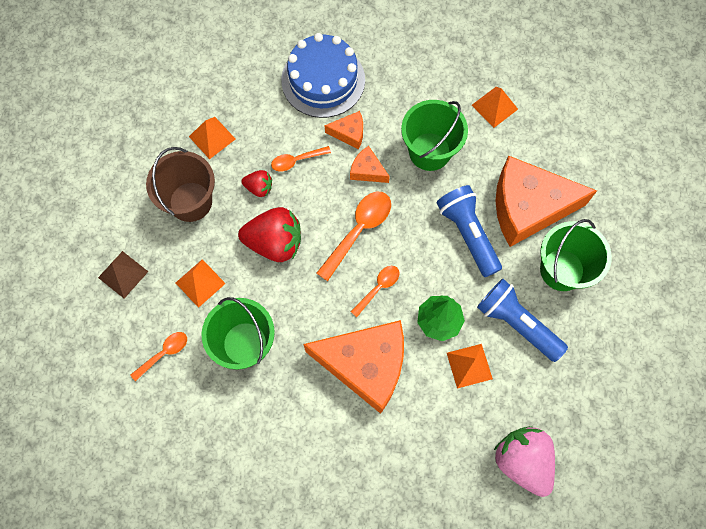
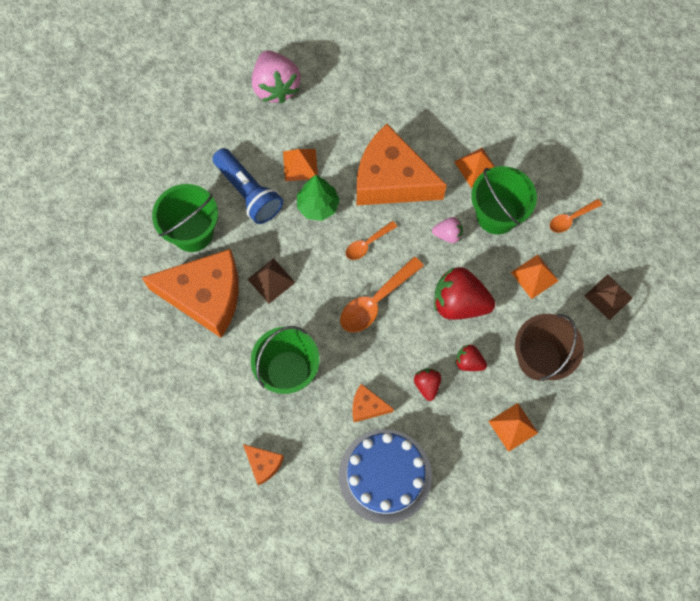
camera: 170 degrees left, 0 degrees up
(295, 313) = (448, 234): none -> pink strawberry
(296, 160) = (427, 385): orange spoon -> red strawberry
(367, 170) = (356, 362): orange cheese -> orange cheese (263, 464)
(468, 234) = (271, 280): blue flashlight -> brown pyramid
(494, 107) = (207, 410): orange pyramid -> orange pyramid (476, 167)

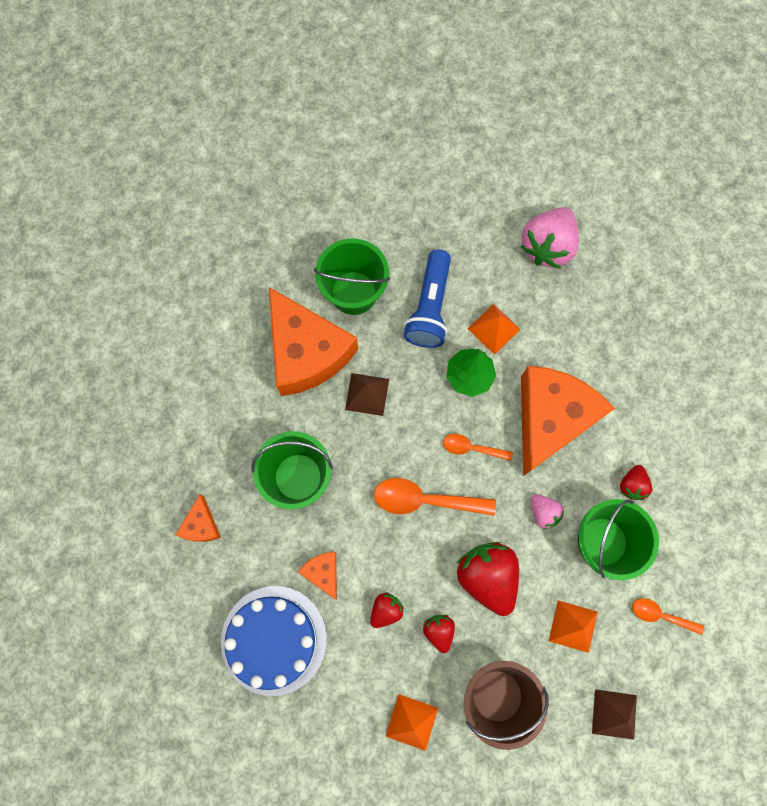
camera: 50 degrees right, 5 degrees up
(391, 180) = (550, 419): orange cheese -> orange cheese turned 45 degrees clockwise
(476, 167) = (632, 485): orange pyramid -> red strawberry

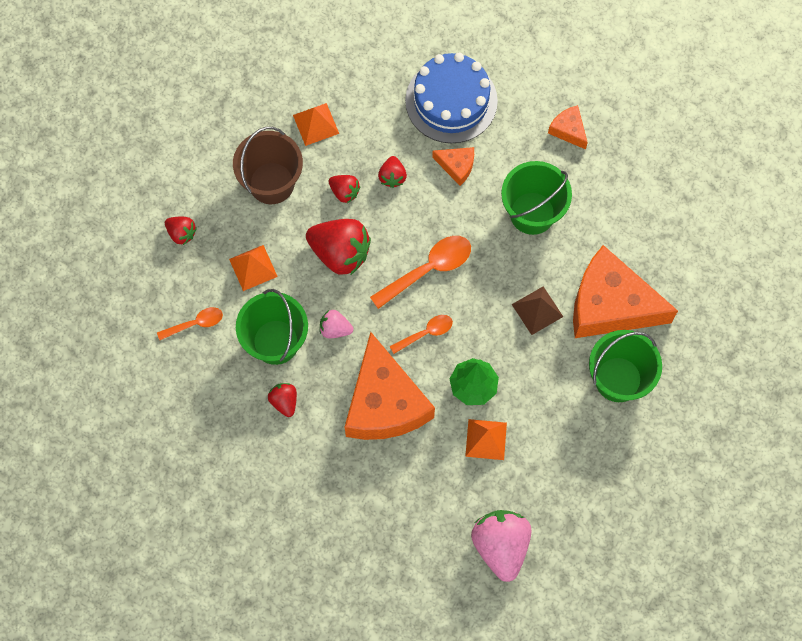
camera: 140 degrees right, 5 degrees down
(429, 308) = (550, 415): blue flashlight -> none
(614, 714) = (181, 233): brown pyramid -> red strawberry

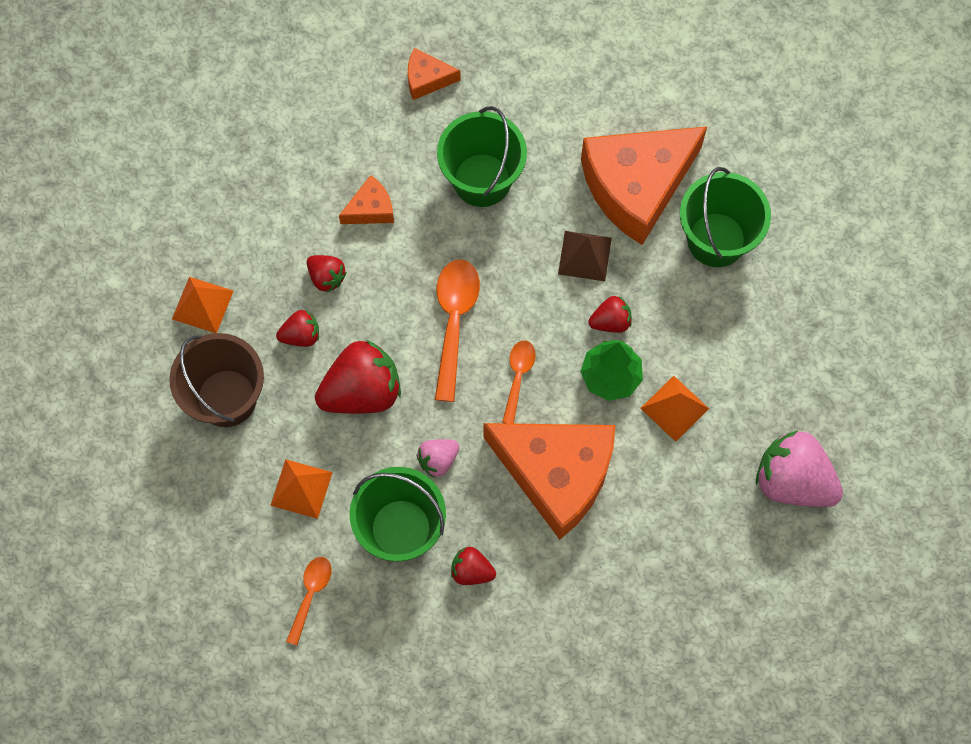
camera: 50 degrees left, 0 degrees up
(181, 233) = (199, 531): red strawberry -> red strawberry (610, 321)
(451, 101) = (297, 159): blue cake -> none

